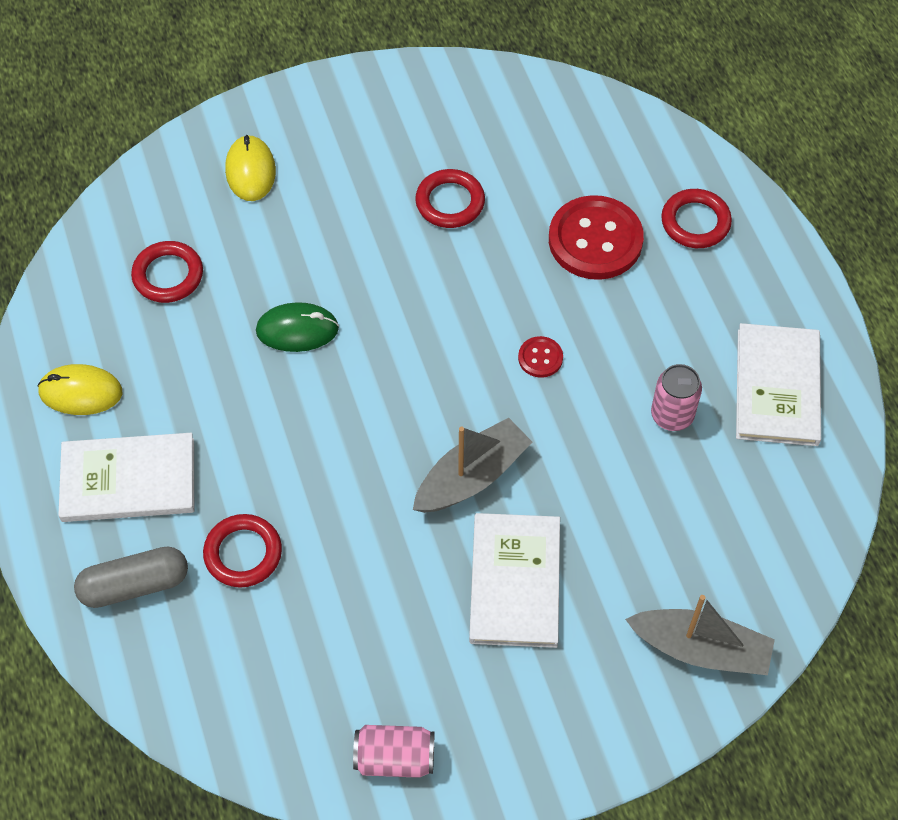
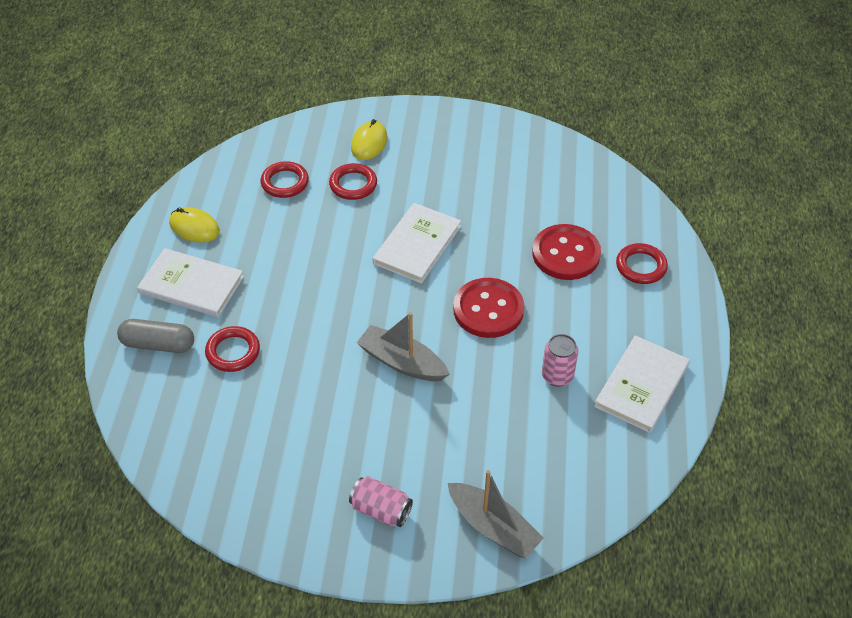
camera: 25 degrees right, 10 degrees down
(297, 330) = (343, 239): green mouse -> none
(394, 758) = (252, 509): pink can -> pink can (381, 510)
(450, 202) = (483, 200): red ring -> red ring (353, 184)
(472, 476) = (402, 362): grey boat -> grey boat turned 135 degrees counterclockwise
(515, 582) = (392, 435): white book -> white book (417, 245)
(540, 358) = (488, 310): red button -> red button, size x2.19

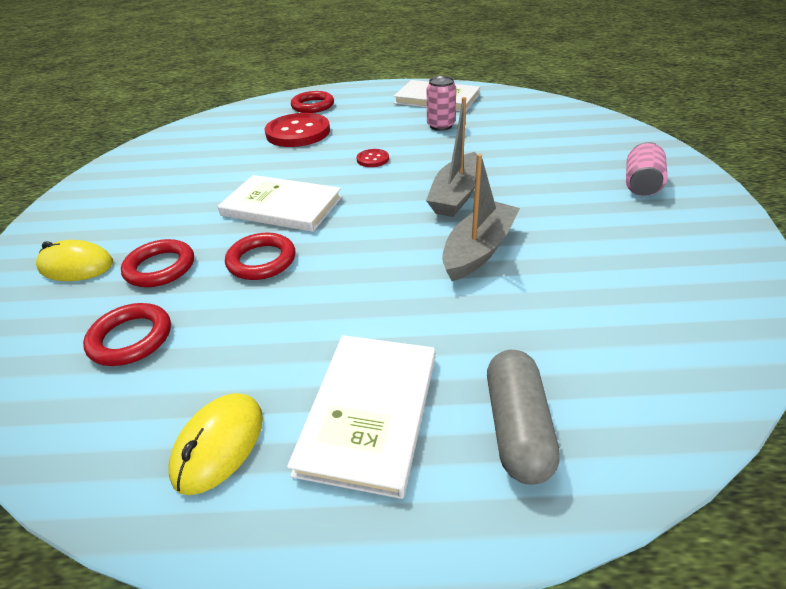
camera: 95 degrees left, 10 degrees down
(233, 352) = (494, 327): red ring -> red ring (262, 260)
(488, 310) = (372, 159): red button -> red button, size x0.46
(493, 527) = (609, 136): grey boat -> grey boat (478, 250)

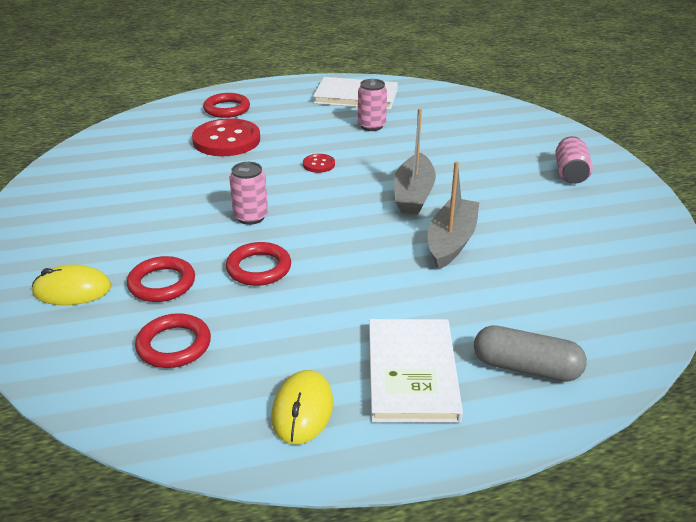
camera: 15 degrees left, 5 degrees down
(282, 206) = (251, 217): white book -> pink can
(517, 427) = (526, 368): grey capsule -> grey capsule turned 60 degrees counterclockwise

